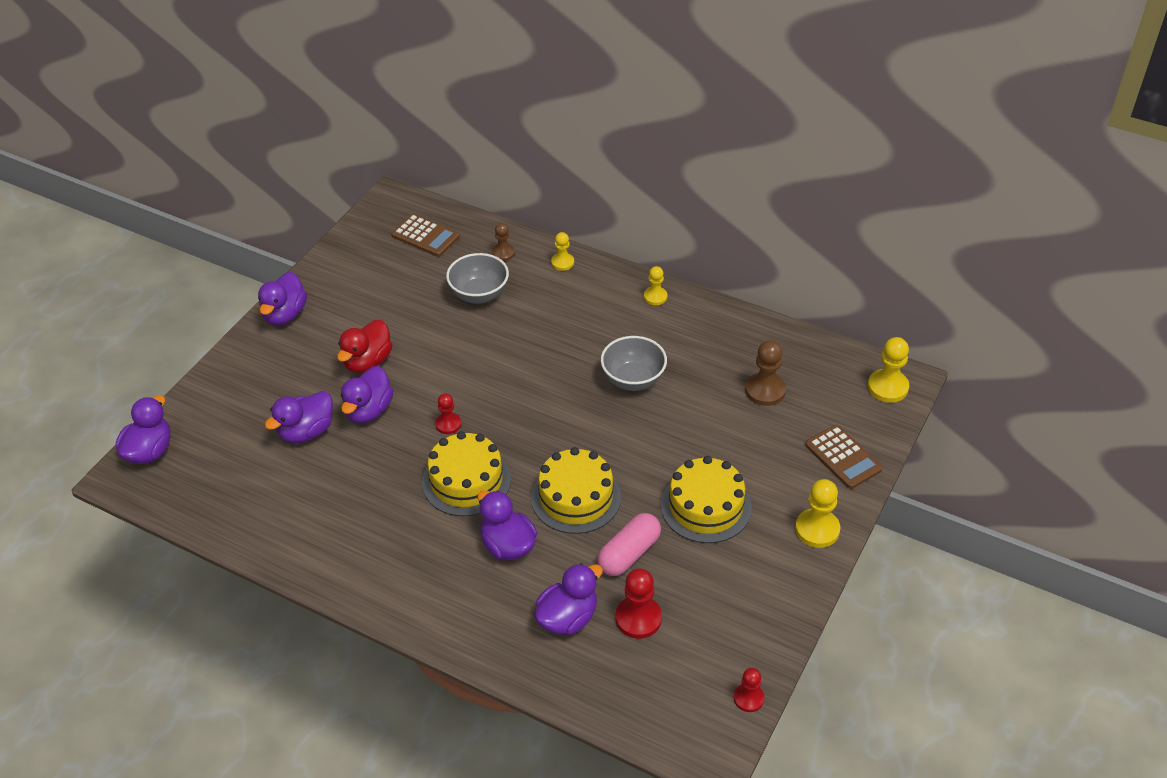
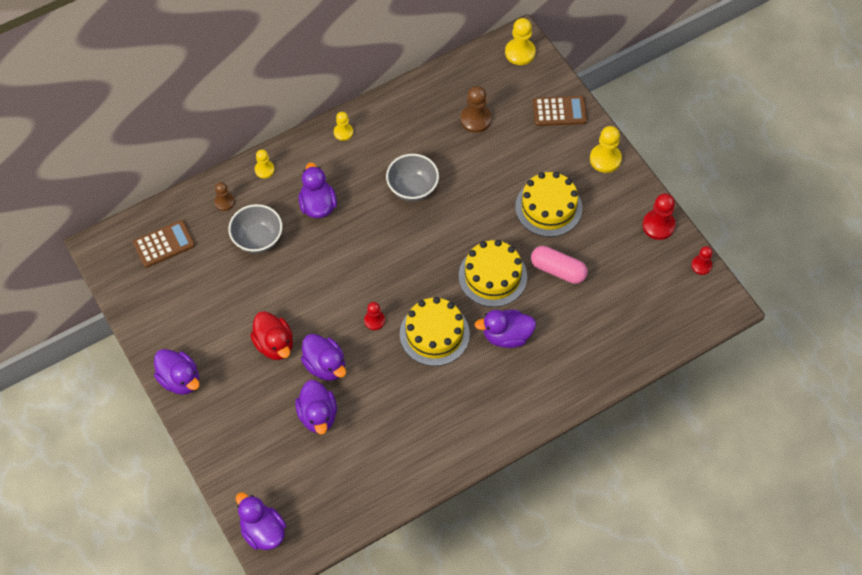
camera: 60 degrees left, 15 degrees up
(568, 618) = (586, 330): purple duck -> purple duck (318, 205)
(629, 553) = (558, 270): pink capsule -> pink capsule turned 45 degrees counterclockwise
(638, 618) = (610, 292): red pawn -> red pawn (658, 225)

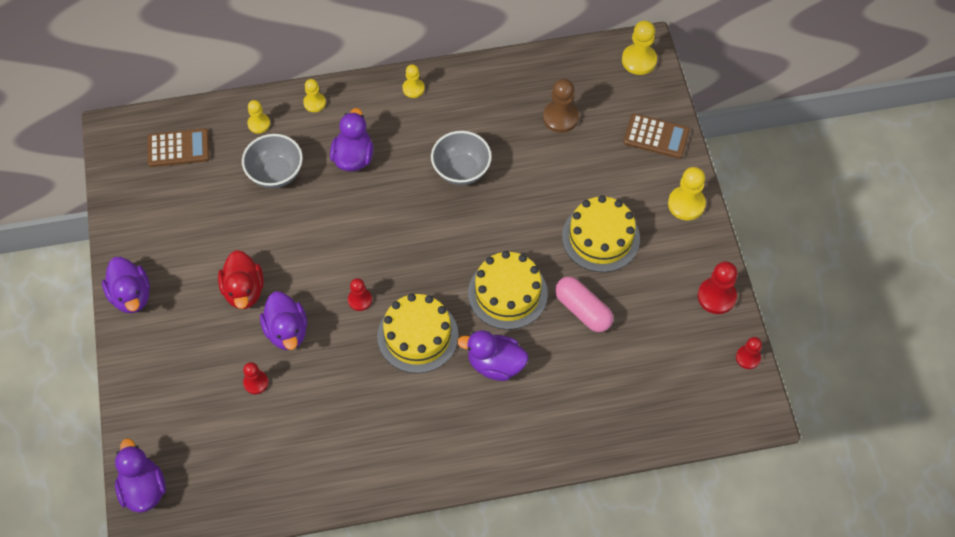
camera: 20 degrees right, 0 degrees up
(224, 202) = (259, 124): brown pawn -> yellow pawn
(318, 415) = (256, 382): purple duck -> red pawn

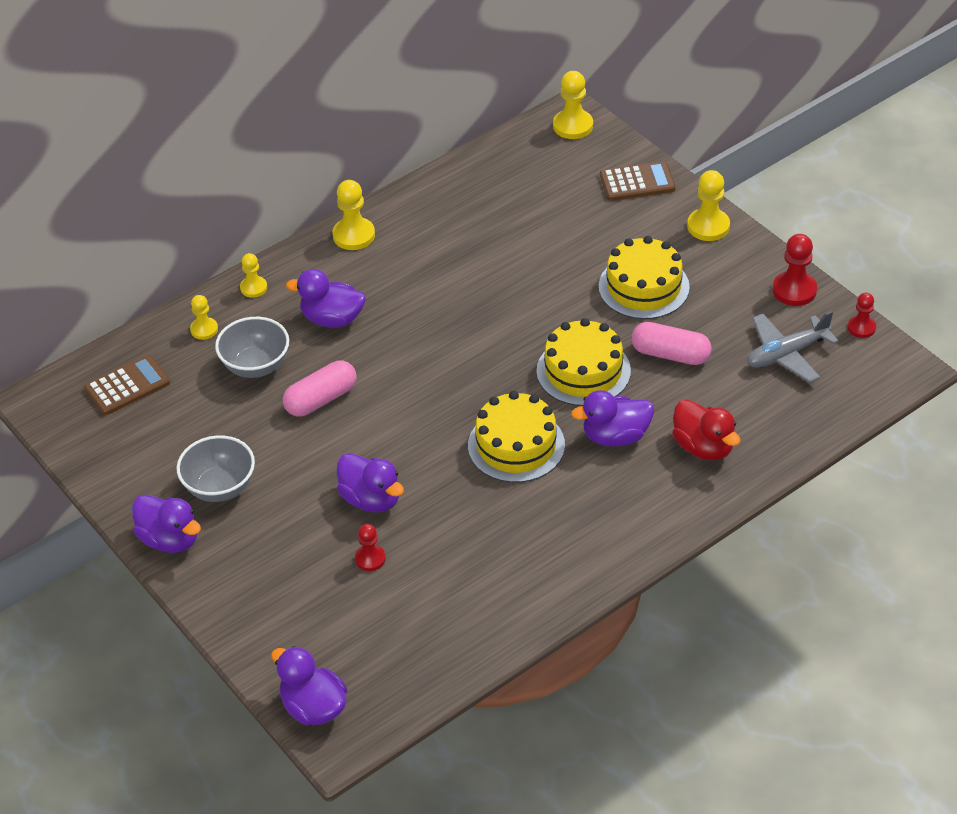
camera: 25 degrees left, 15 degrees down
(244, 291) = (297, 483): red duck -> red duck (703, 447)
(303, 225) = (321, 399): none -> pink capsule
(353, 157) = (332, 319): purple duck -> purple duck turned 60 degrees counterclockwise
(360, 300) = (431, 440): red pawn -> none
(413, 88) = (354, 235): yellow pawn -> yellow pawn, size x1.60
(461, 170) = (457, 286): grey bowl -> grey bowl (220, 487)
(560, 117) = (528, 202): brown pawn -> none
(672, 353) = (786, 354): none -> grey plane

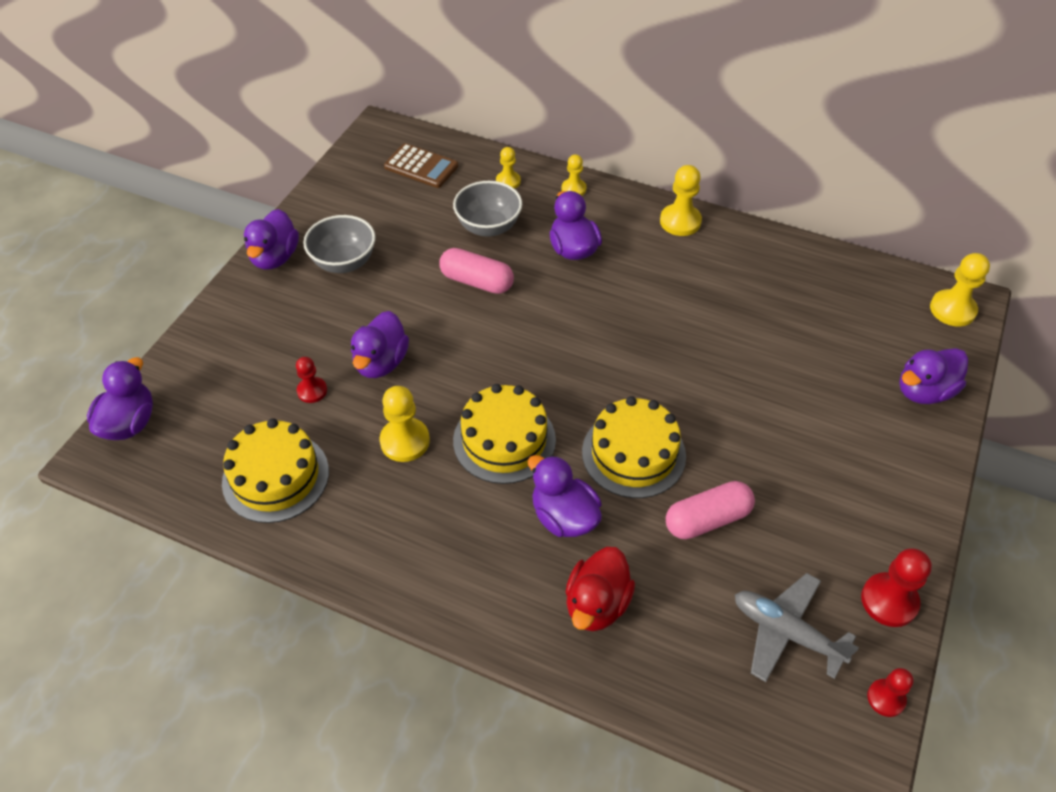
camera: 60 degrees right, 5 degrees up
(637, 182) = (924, 391): brown calculator -> purple duck
(643, 287) = (784, 457): yellow cake -> yellow cake (275, 477)
(670, 354) = (707, 519): pink capsule -> pink capsule turned 75 degrees clockwise
(708, 226) = (916, 478): yellow pawn -> yellow pawn (405, 441)

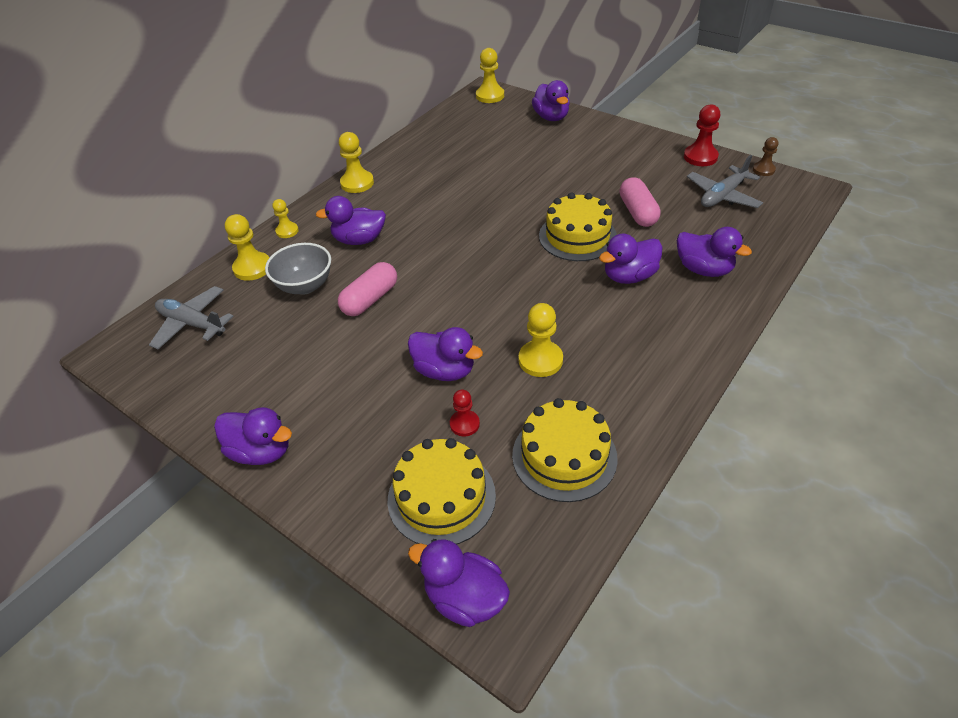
camera: 75 degrees left, 5 degrees down
(344, 262) = (299, 391): grey bowl -> none
(421, 166) = (192, 324): brown calculator -> grey plane
(504, 440) = (551, 300): yellow cake -> yellow cake (441, 497)
(508, 181) = (252, 268): yellow pawn -> yellow pawn, size x1.60
(597, 604) = (703, 269): red duck -> purple duck
(886, 698) = (763, 170): red pawn -> brown pawn

